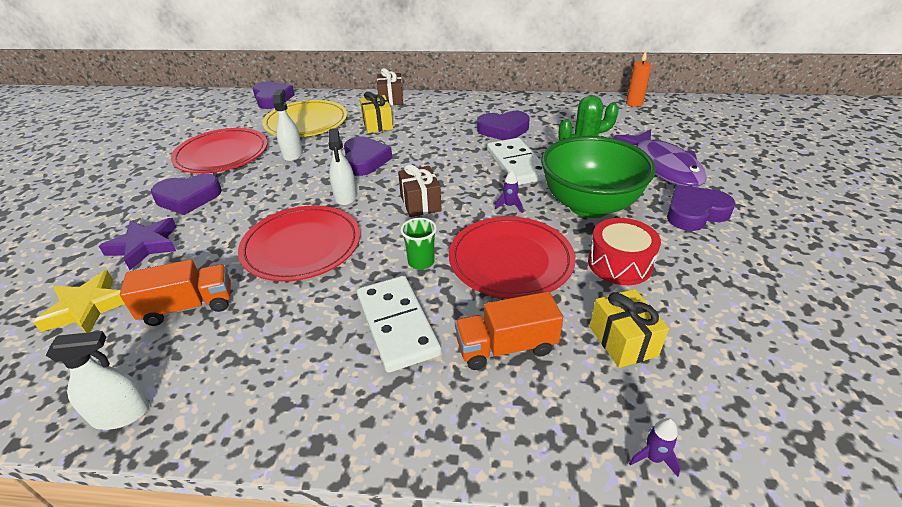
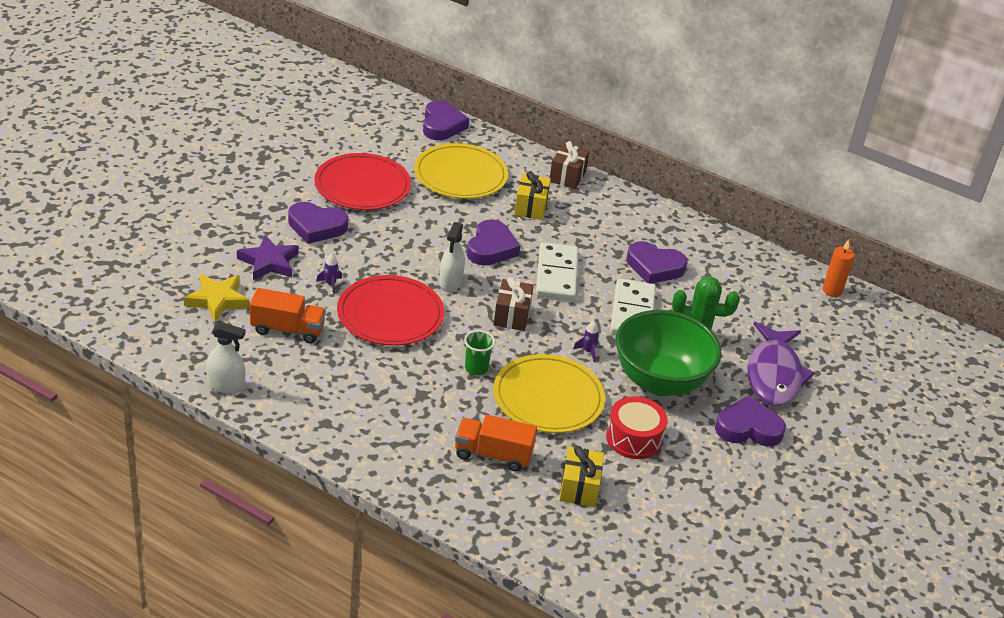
camera: 20 degrees right, 0 degrees up
(292, 154) = (427, 213): white spray bottle -> none
(397, 325) = (427, 407): white domino -> white domino (556, 275)
(510, 260) = (548, 398): red plate -> yellow plate
(653, 458) = (532, 551): purple rocket -> purple rocket (330, 284)

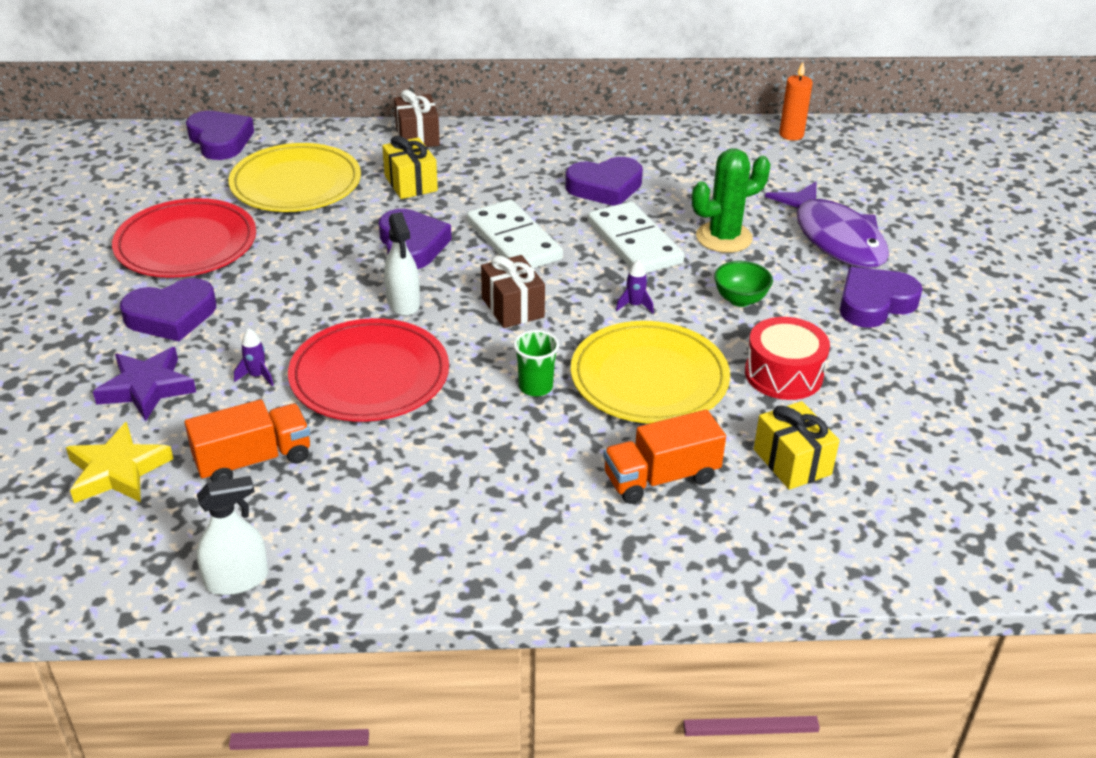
camera: 30 degrees left, 0 degrees up
(660, 381) = (740, 299): green bowl -> green bowl, size x0.41

